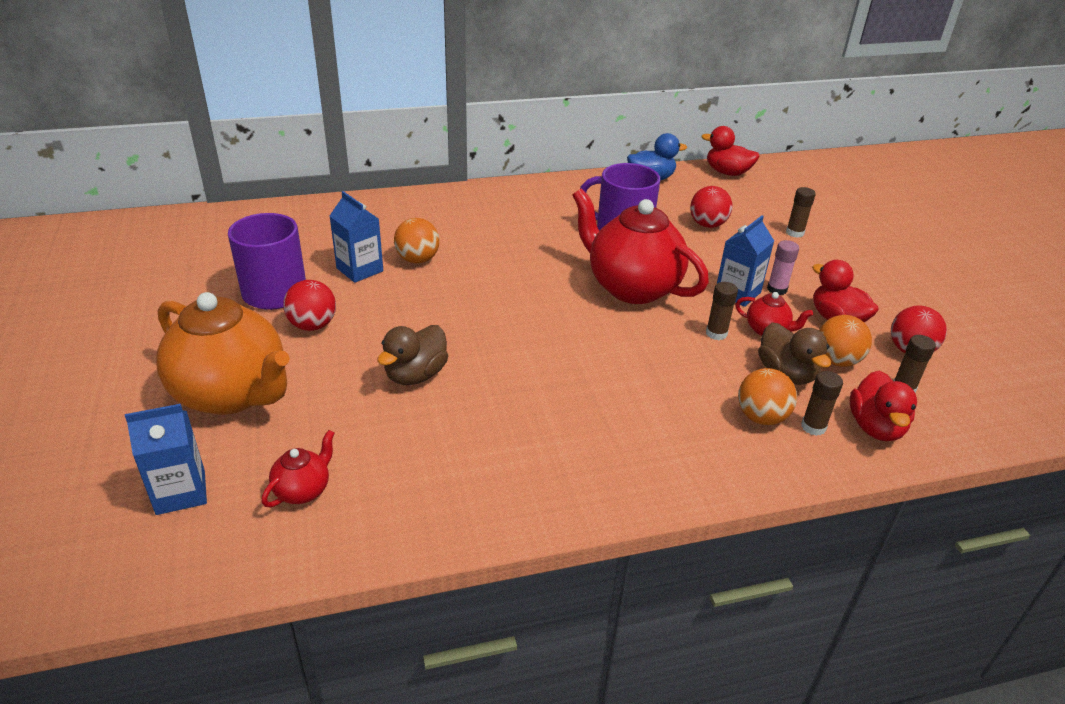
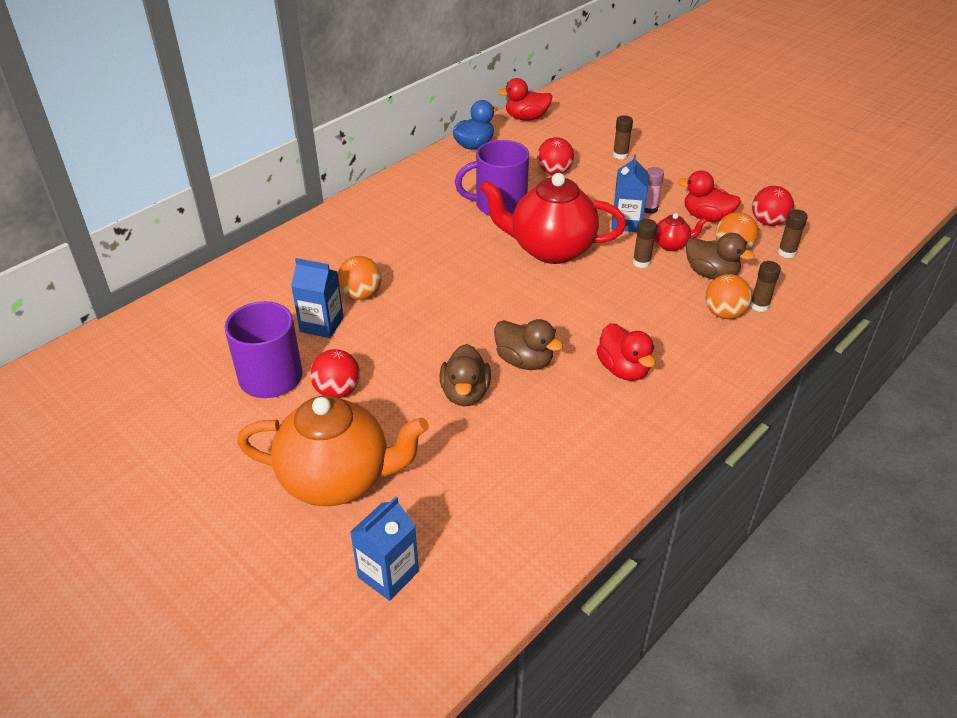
camera: 30 degrees left, 5 degrees up
(303, 490) = (479, 522): red teapot -> none
(500, 371) = (524, 361): none -> brown duck
(875, 427) = (793, 288): red duck -> red duck (623, 369)

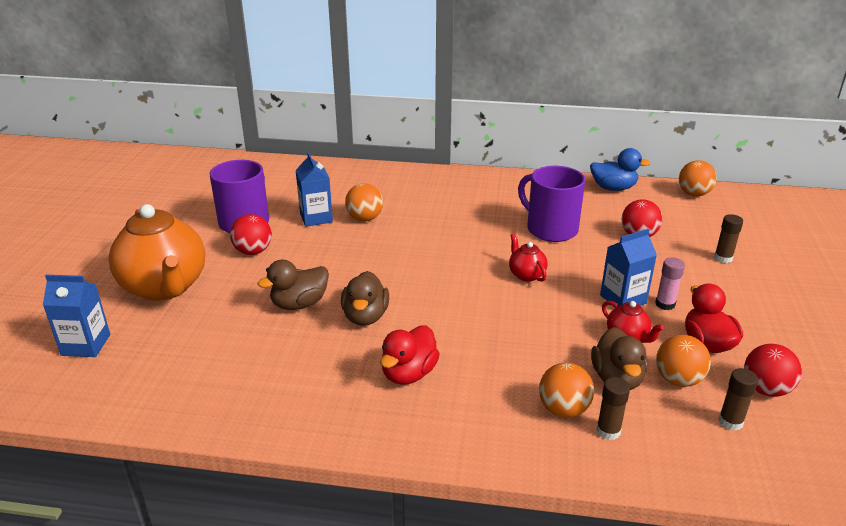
camera: 55 degrees right, 10 degrees down
(526, 118) = (693, 194): red duck -> orange ball
(550, 249) = (526, 275): red teapot -> red teapot, size x0.43
(641, 262) = (575, 329): brown glue stick -> none

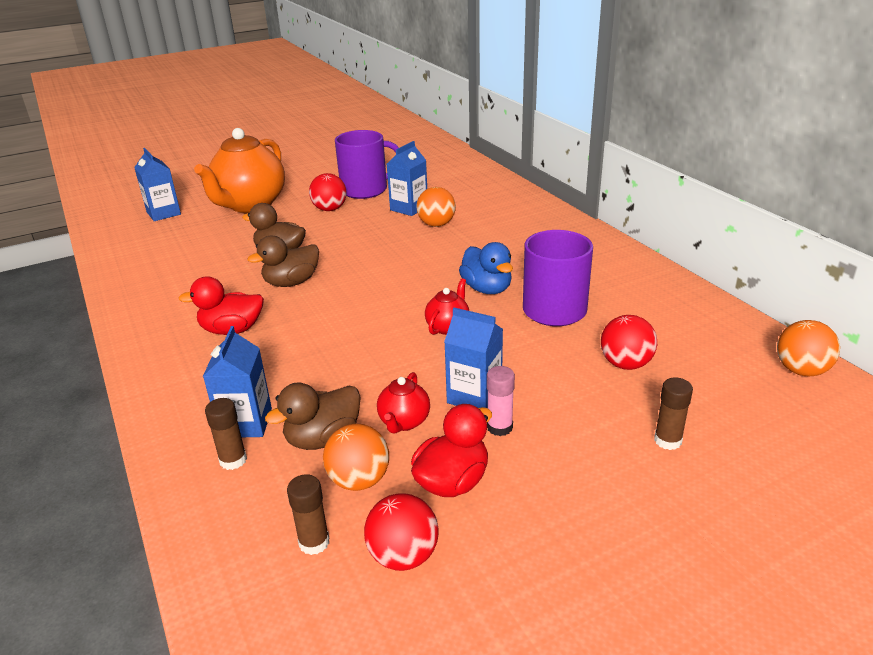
camera: 55 degrees right, 0 degrees up
(563, 409) = (246, 423): orange ball -> blue carton
(613, 188) = (710, 313): blue duck -> blue duck (487, 289)

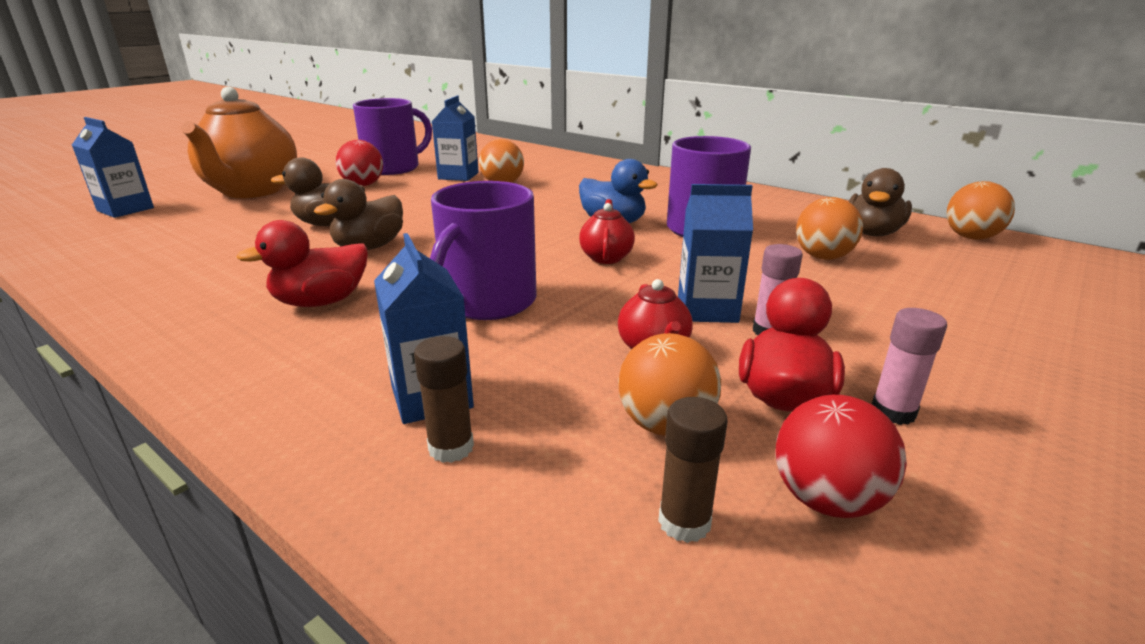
camera: 25 degrees left, 5 degrees down
(323, 438) = (565, 390): brown duck -> brown duck (872, 233)
(331, 354) = (487, 302): none -> purple mug
(512, 514) = (893, 412): none -> pink glue stick
(625, 364) = (822, 257): red ball -> orange ball
(667, 440) = (945, 307): brown glue stick -> none

